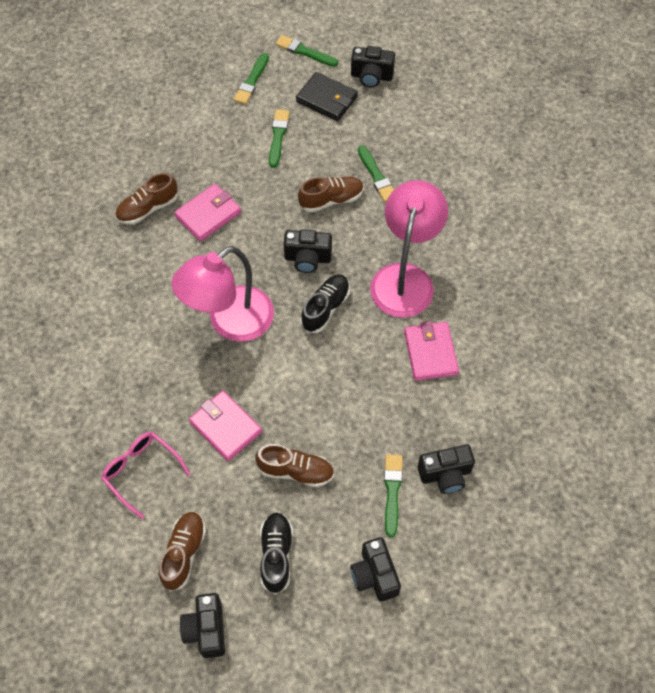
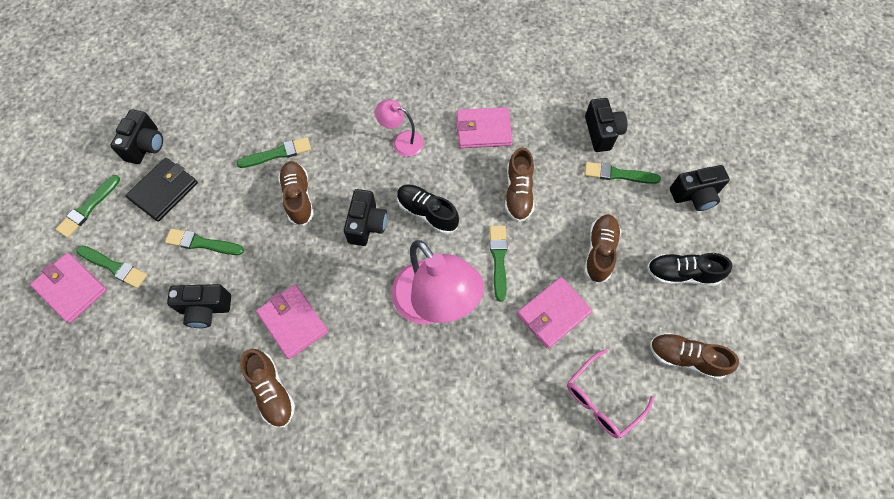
camera: 85 degrees left, 5 degrees up
(206, 630) = (756, 339): black camera -> black camera (205, 309)
(231, 58) = (71, 288): none -> pink wallet
(280, 375) = (498, 259): none -> green brush
(357, 390) = (518, 193): none -> brown shoe
(405, 278) = (402, 141): pink lamp -> pink lamp, size x0.50

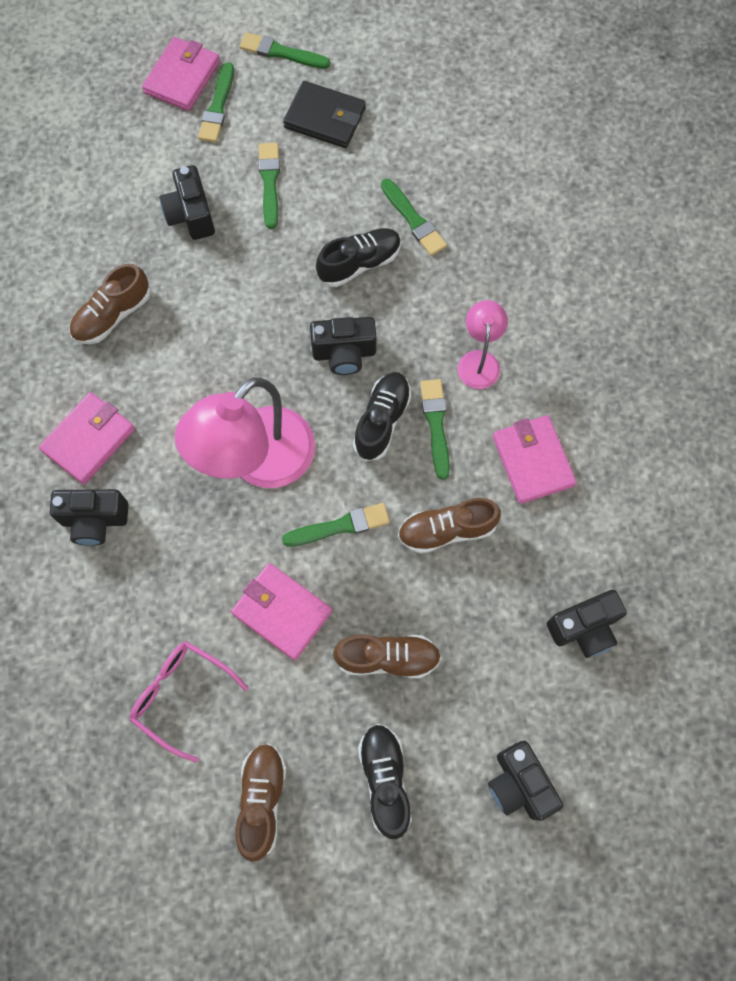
camera: 75 degrees right, 5 degrees up
(146, 146) = (379, 76): black camera -> black camera (95, 520)
(293, 322) = (197, 311): pink wallet -> pink wallet (89, 440)
(298, 197) = (359, 264): brown shoe -> black shoe
(618, 174) = (519, 664): green brush -> green brush (436, 425)

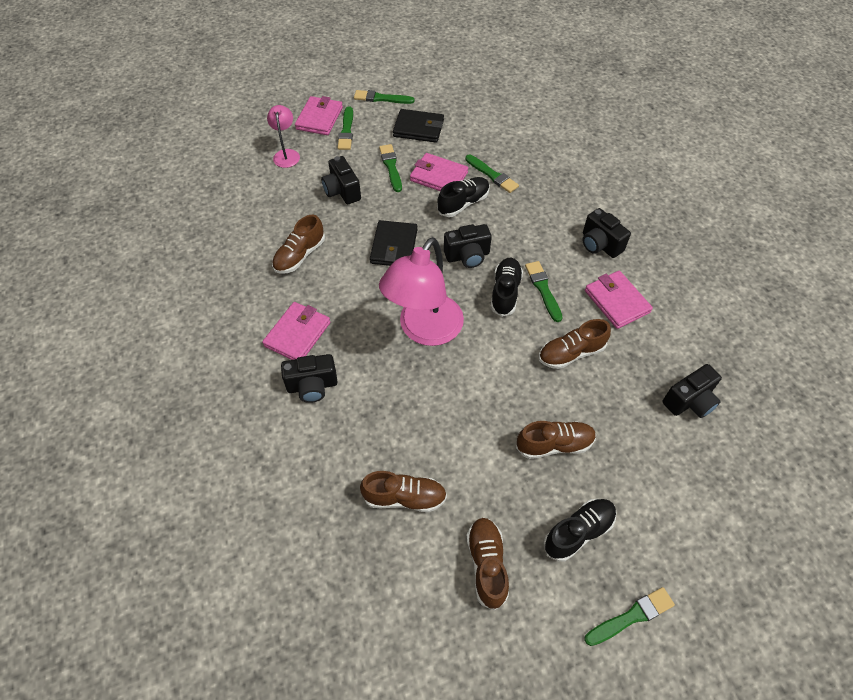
camera: 10 degrees left, 15 degrees down
(181, 695) = (404, 497): pink glasses -> brown shoe
(245, 321) = (394, 246): none -> black wallet
(282, 612) = (467, 426): pink wallet -> pink wallet (439, 176)
(340, 526) = (494, 362): green brush -> green brush (631, 616)
(385, 780) = (578, 532): black shoe -> black shoe turned 75 degrees clockwise
(479, 361) = (560, 248): pink lamp -> pink lamp (286, 154)
(519, 784) = (680, 517): black camera -> black camera (599, 244)

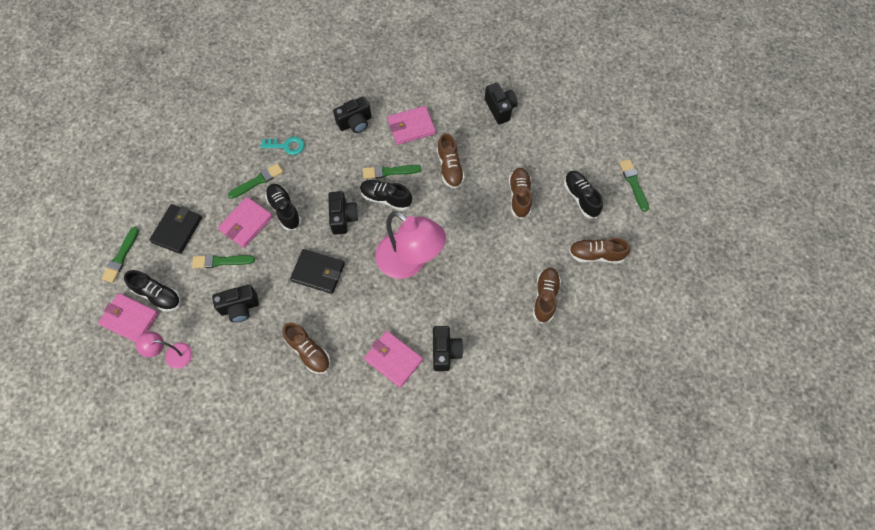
camera: 80 degrees left, 10 degrees up
(346, 131) = (158, 295): green brush -> black shoe
(544, 190) = (287, 146): none -> turquoise key

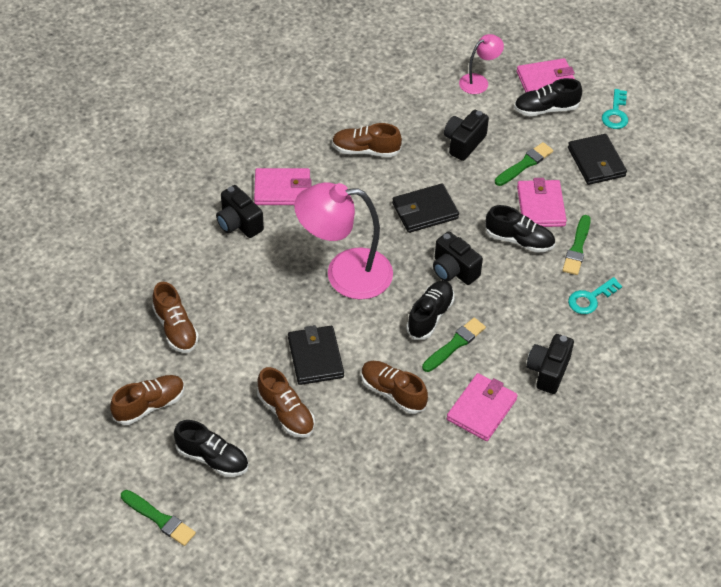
camera: 140 degrees right, 15 degrees down
(121, 257) = (615, 114): green brush -> turquoise key
(386, 198) = (430, 316): black shoe -> black shoe turned 45 degrees counterclockwise
(475, 218) = (315, 357): none -> black wallet
(500, 109) = (399, 505): black camera -> none

